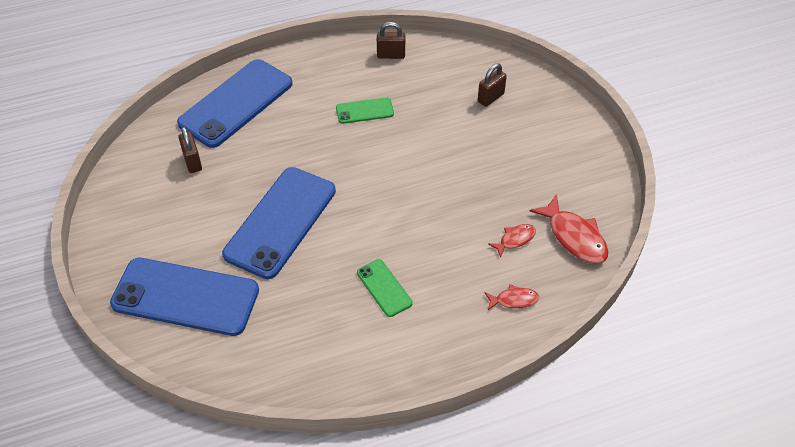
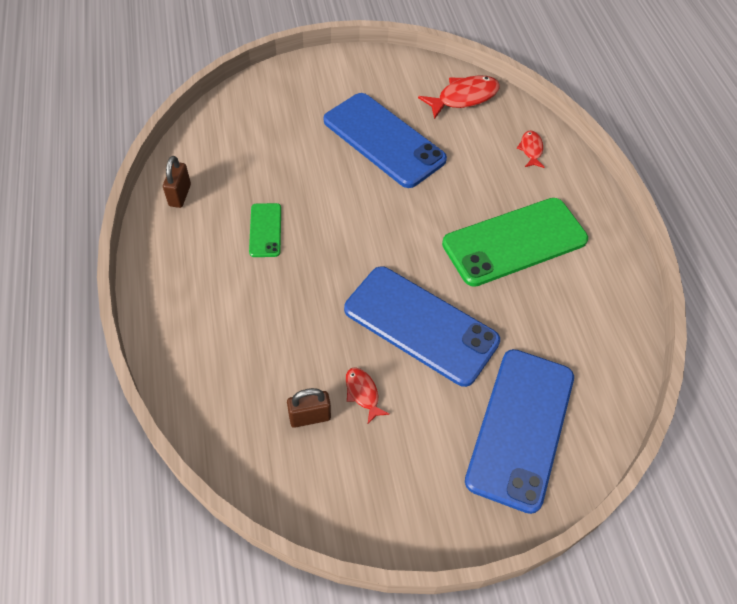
camera: 85 degrees left, 5 degrees up
(236, 103) = (215, 362): blue phone -> blue phone (383, 140)
(384, 288) = (514, 242): green phone -> green phone, size x2.12
(490, 98) = (274, 122): brown padlock -> none
(515, 239) = (463, 137): red fish -> red fish (362, 393)

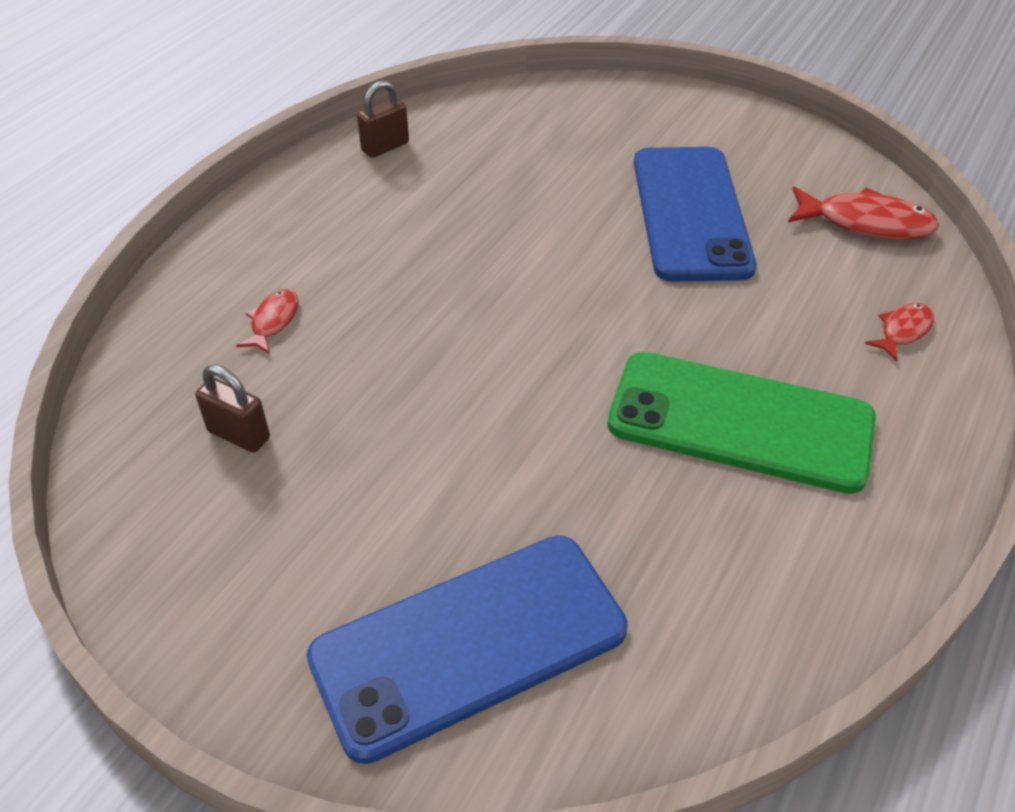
camera: 45 degrees right, 10 degrees down
(265, 230) = (431, 226): green phone -> none
(362, 393) = (325, 454): red fish -> red fish (273, 321)
(420, 325) = (487, 431): blue phone -> none

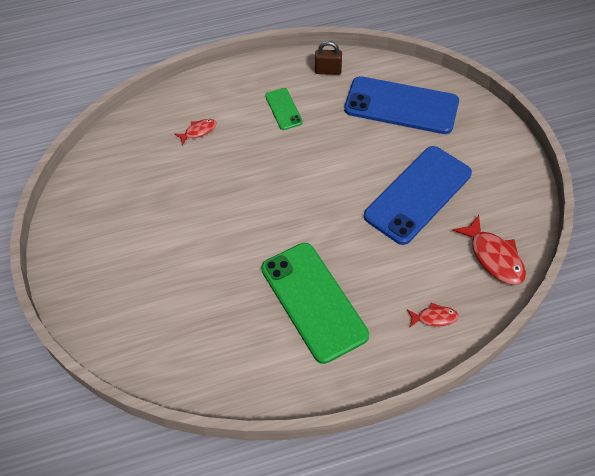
camera: 45 degrees right, 10 degrees up
(239, 435) = (141, 172): brown padlock -> none
(377, 221) = (283, 109): none -> green phone
(469, 643) = (131, 304): blue phone -> blue phone (401, 106)

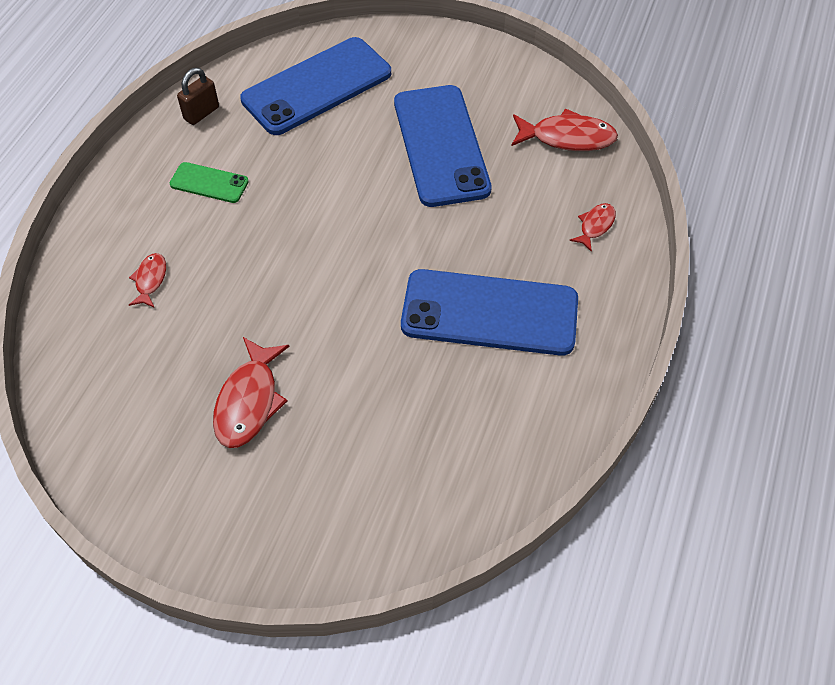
camera: 55 degrees left, 0 degrees up
(159, 227) = (249, 401): none -> red fish
(313, 301) = (489, 313): green phone -> blue phone

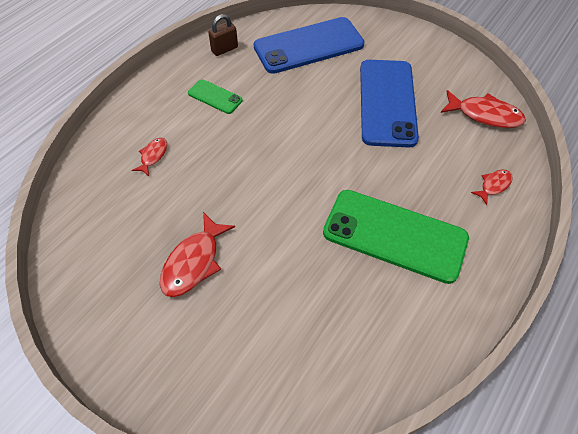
camera: 15 degrees right, 0 degrees up
(489, 313) = (394, 235): blue phone -> green phone

